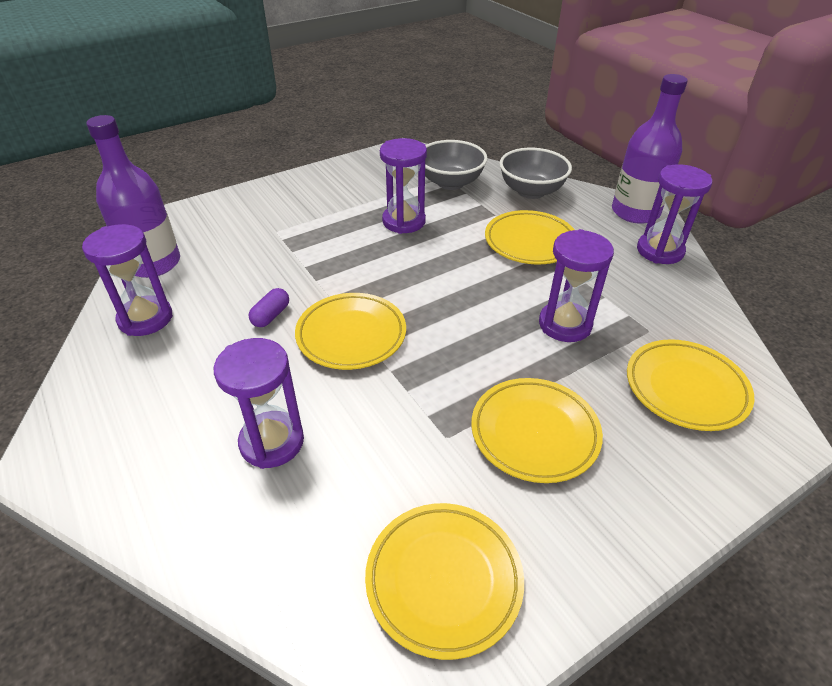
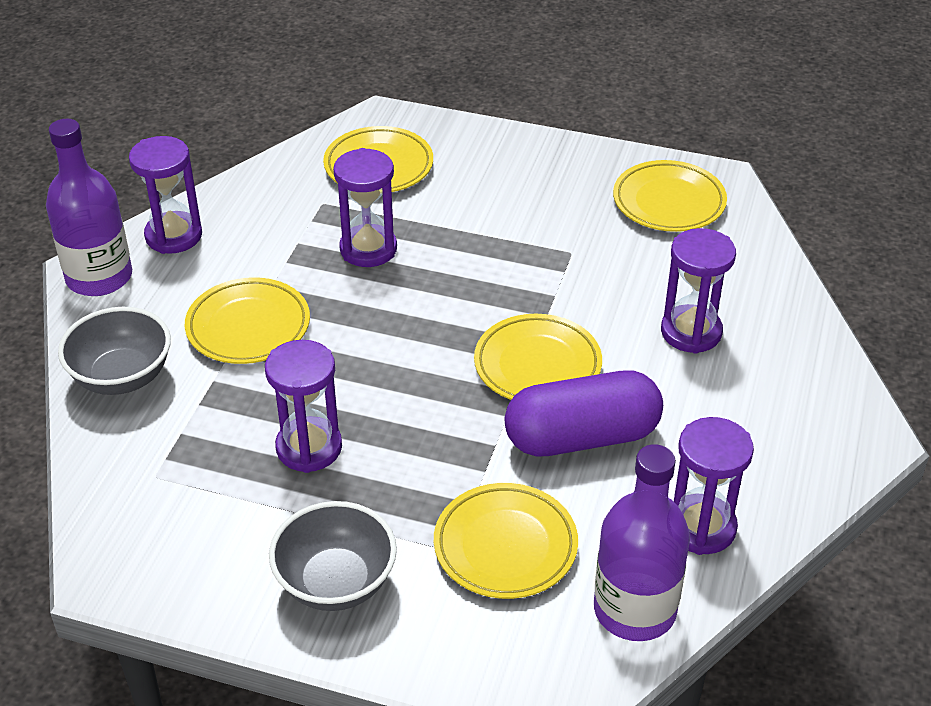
camera: 130 degrees left, 0 degrees up
(271, 316) = (581, 437): purple capsule -> purple capsule, size x2.49
(450, 183) = (166, 461): grey bowl -> grey bowl (336, 582)
(534, 433) = (514, 215): yellow plate -> yellow plate (505, 546)

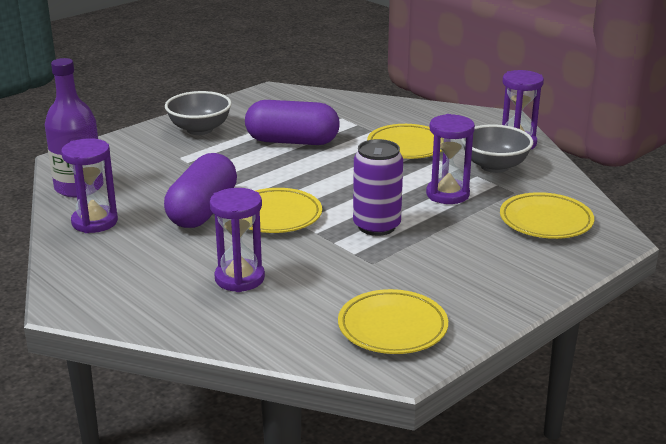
camera: 120 degrees right, 15 degrees down
(99, 277) = (492, 119): purple bottle -> none
(122, 377) = (399, 112): grey bowl -> grey bowl (494, 166)
(309, 447) = (292, 141): purple hourglass -> purple capsule
(491, 276) = (376, 226): none -> purple can
(505, 546) = (162, 169): yellow plate -> none

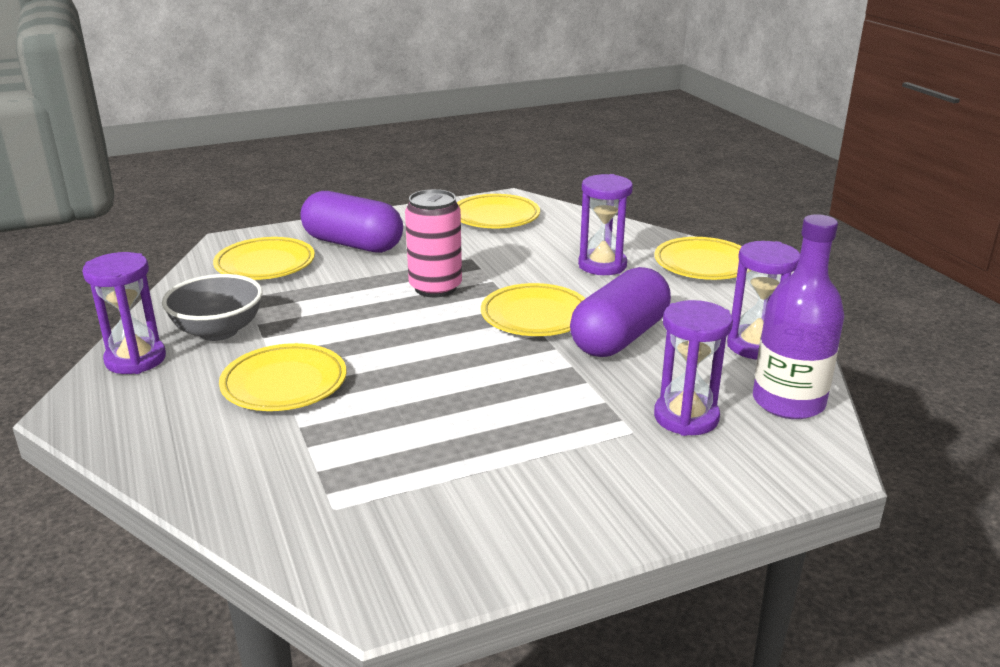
camera: 160 degrees left, 0 degrees up
(136, 299) = (703, 264): none -> yellow plate
(200, 129) = (583, 493): grey bowl -> none
(292, 141) = (441, 428): purple capsule -> purple capsule (353, 244)
(376, 226) = (435, 288): purple can -> pink can
(447, 194) = (322, 307): purple hourglass -> purple hourglass (686, 417)

